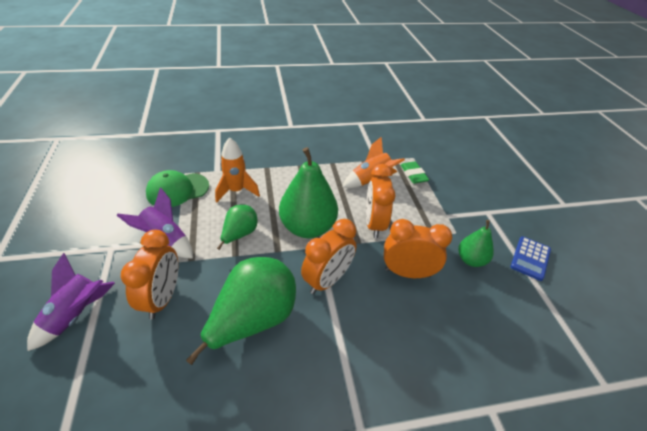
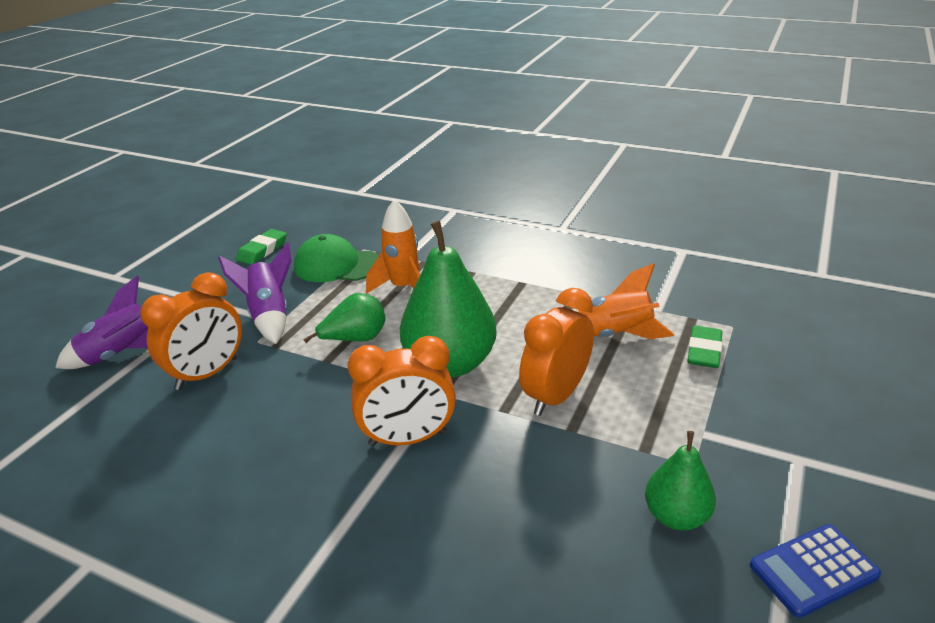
camera: 40 degrees right, 10 degrees down
(110, 196) = (262, 250): none -> green eraser
(253, 320) = (272, 441): green pear -> none
(407, 273) = (538, 483): orange clock -> none

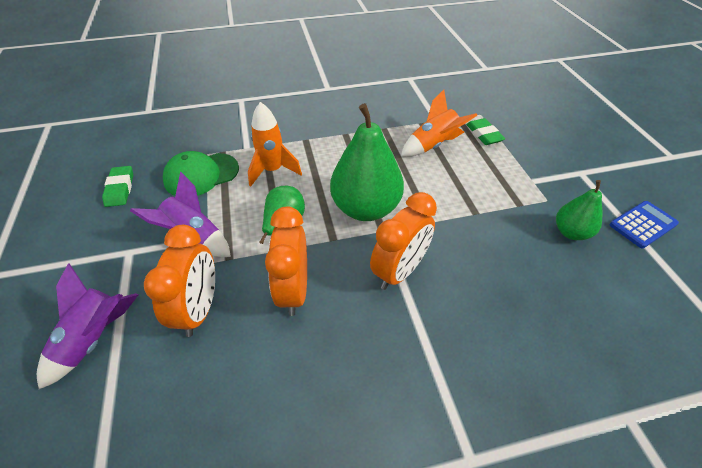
camera: 40 degrees left, 15 degrees up
(555, 396) = (446, 197): orange clock -> orange clock (294, 290)
(813, 570) = (643, 224): blue calculator -> blue calculator turned 150 degrees counterclockwise

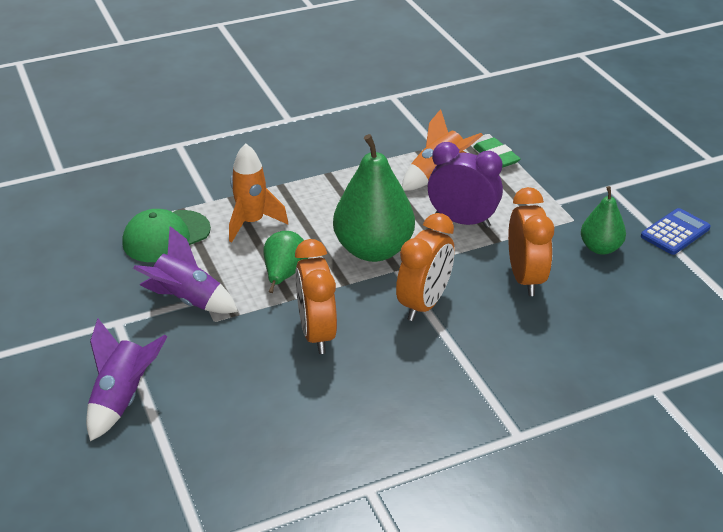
camera: 10 degrees left, 10 degrees down
(120, 189) = (72, 262): green eraser -> none
(199, 309) = (222, 361): orange clock -> orange clock (525, 278)
(447, 190) = (462, 221): none -> purple clock

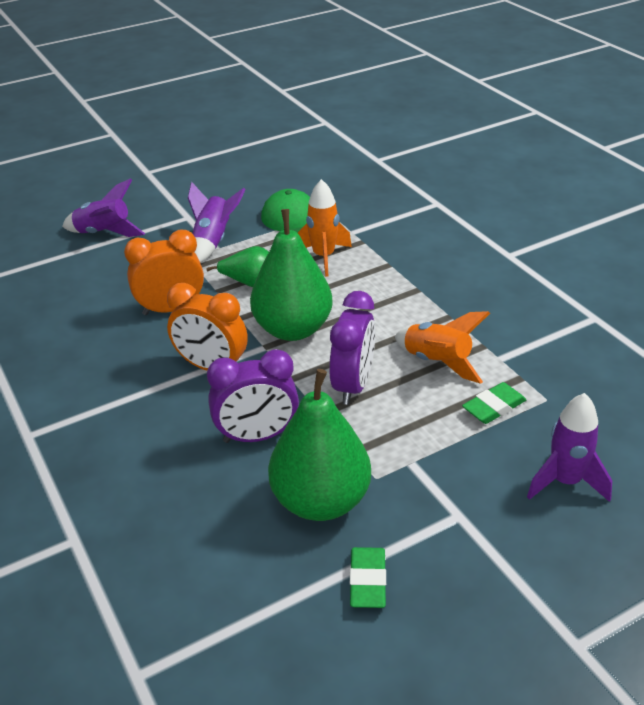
camera: 85 degrees right, 0 degrees up
(525, 278) = (257, 436): orange clock -> purple clock
(575, 140) = (565, 482): none -> purple rocket
(600, 248) = (321, 501): green pear -> green pear, size x1.83
(675, 232) = (368, 581): blue calculator -> green eraser

